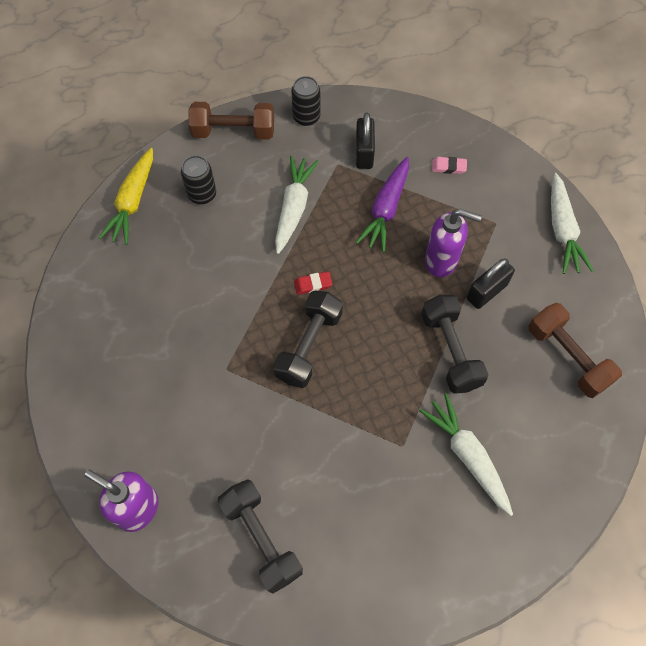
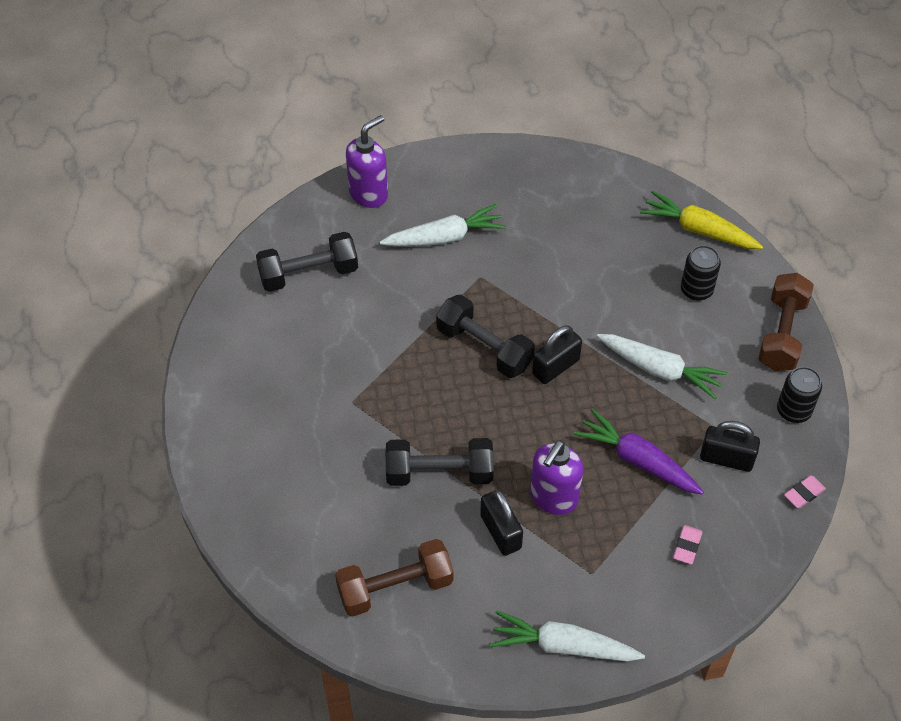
camera: 105 degrees right, 10 degrees down
(313, 284) = (555, 367): red eraser -> black padlock
(377, 104) = (804, 493): none -> pink eraser
(467, 455) = (322, 454): white carrot -> white carrot (445, 237)

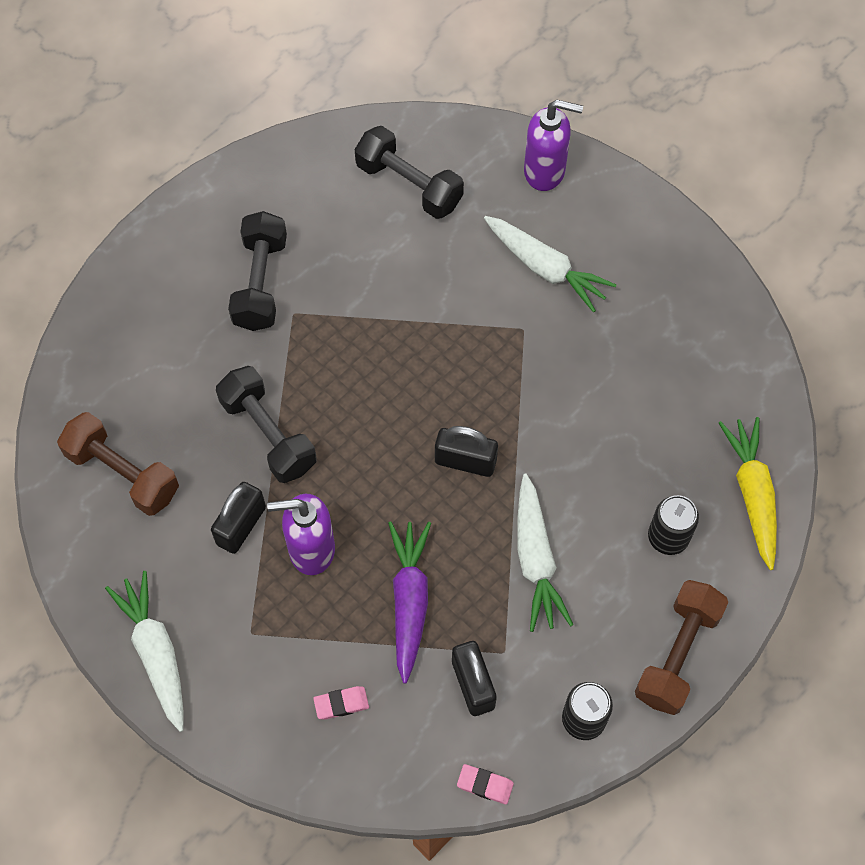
camera: 55 degrees right, 10 degrees up
(484, 348) = (439, 385): black dumbbell -> black dumbbell (260, 283)
(782, 334) = (677, 654): brown dumbbell -> brown dumbbell turned 45 degrees counterclockwise

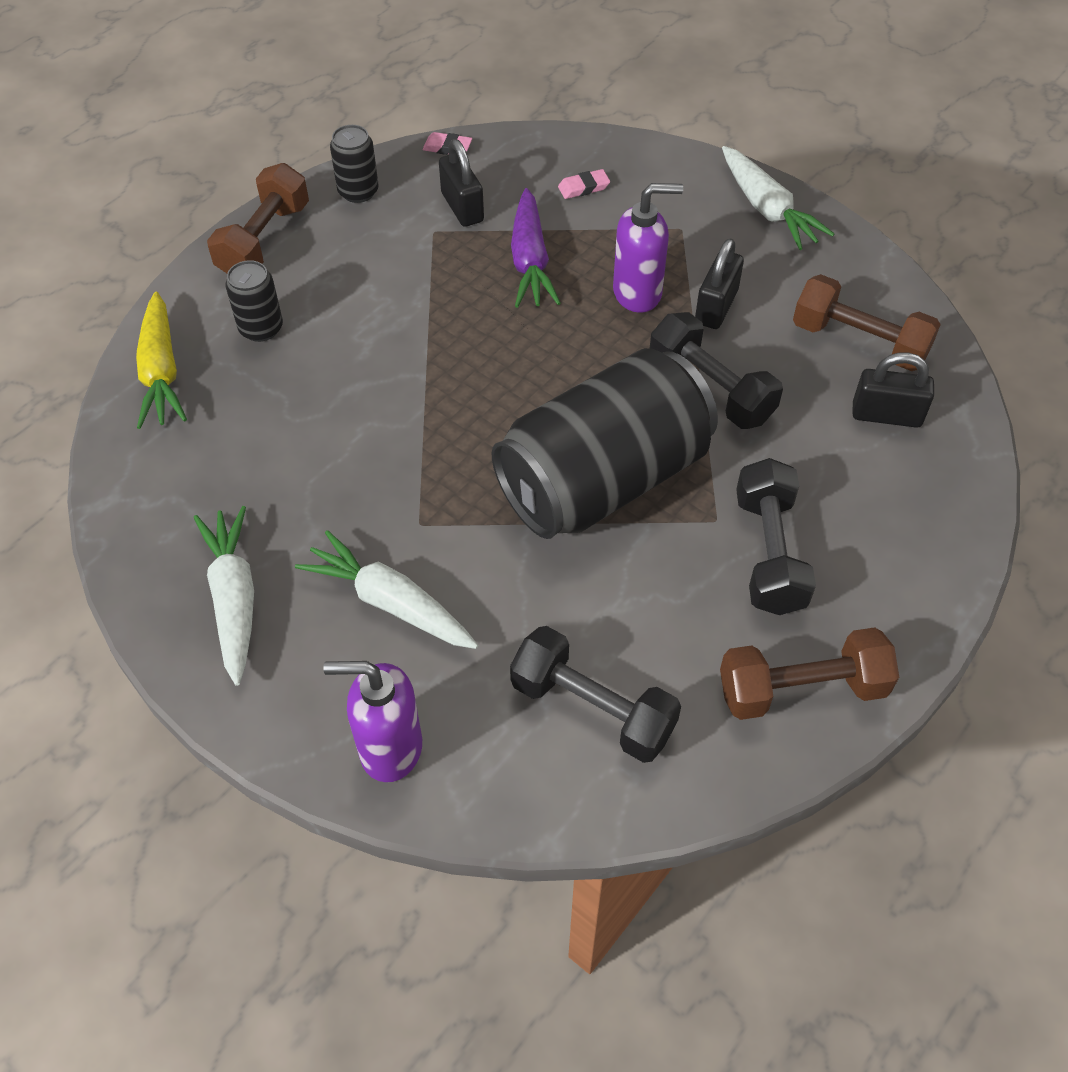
camera: 175 degrees right, 10 degrees down
(266, 186) = (802, 690): none -> brown dumbbell
(375, 355) = (603, 480): none -> black can
(465, 461) = (483, 379): black padlock -> black padlock (886, 415)
(536, 560) = (403, 300): white carrot -> white carrot (234, 599)

